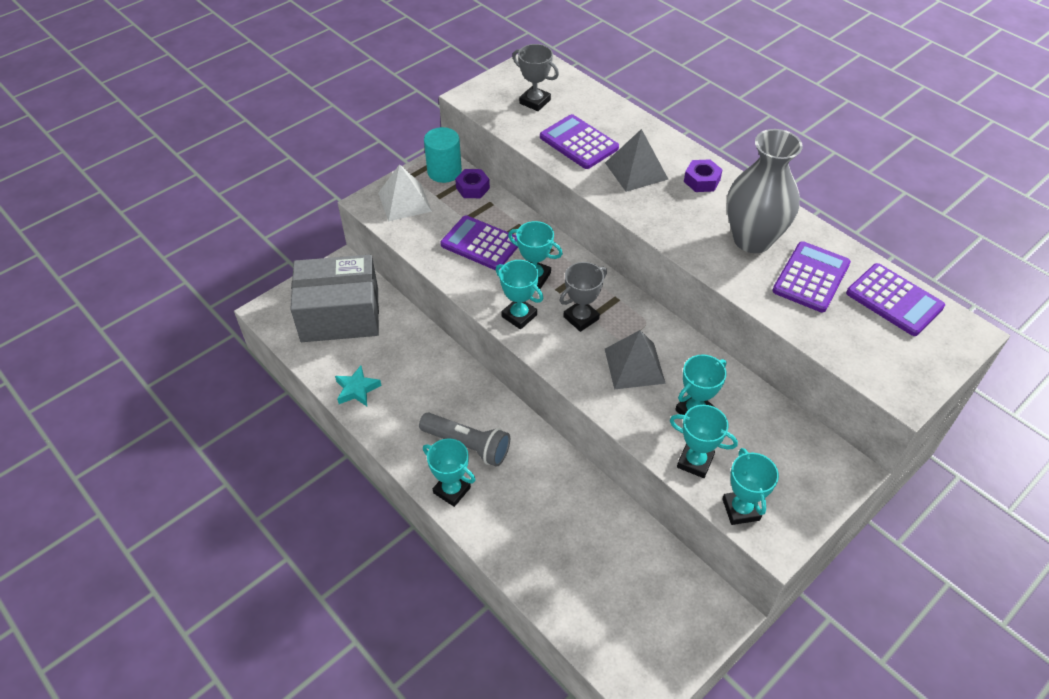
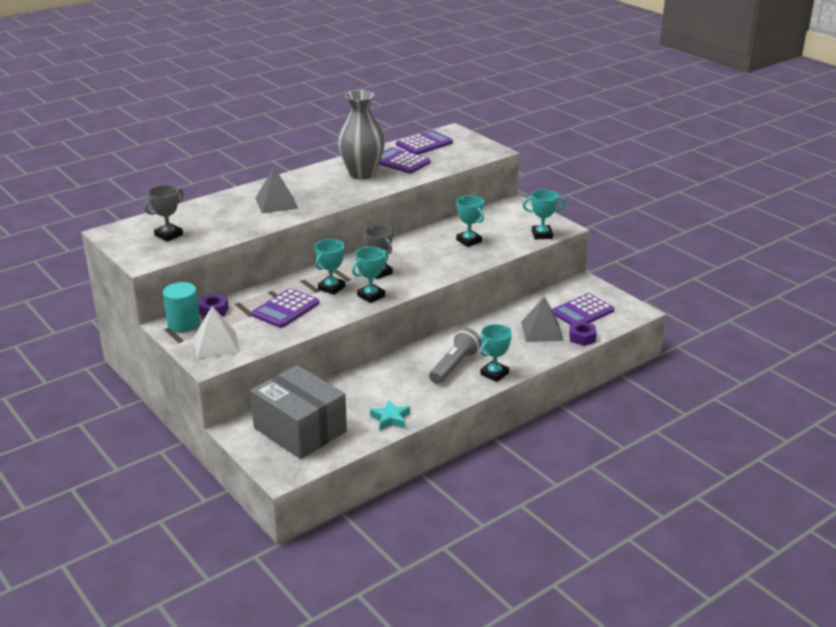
camera: 85 degrees left, 20 degrees down
(340, 314) = (300, 430): grey box -> grey box turned 45 degrees counterclockwise
(579, 142) = (233, 221): purple calculator -> purple calculator (582, 312)
(634, 365) = (427, 257): grey pyramid -> grey pyramid (542, 331)
(695, 462) = (507, 244): turquoise trophy -> none
(701, 181) = (297, 183): purple nut -> purple nut (582, 338)

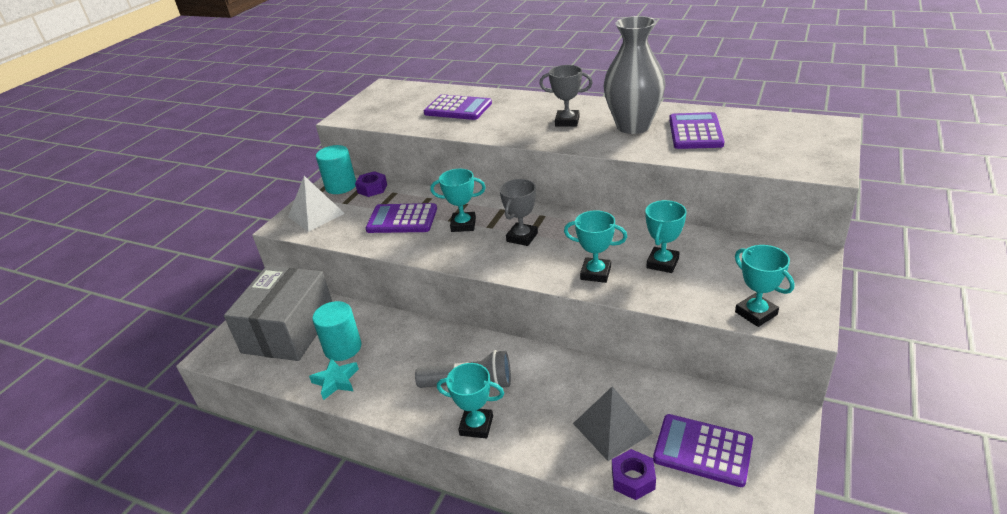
camera: 65 degrees right, 5 degrees up
(168, 235) = (400, 105): grey trophy -> grey trophy (567, 121)
(276, 203) = (511, 117): grey pyramid -> none
(355, 408) = (343, 348): none -> turquoise cylinder
(371, 296) = (467, 253): turquoise trophy -> turquoise trophy (595, 273)
(424, 144) = (765, 125): purple calculator -> purple calculator (458, 108)

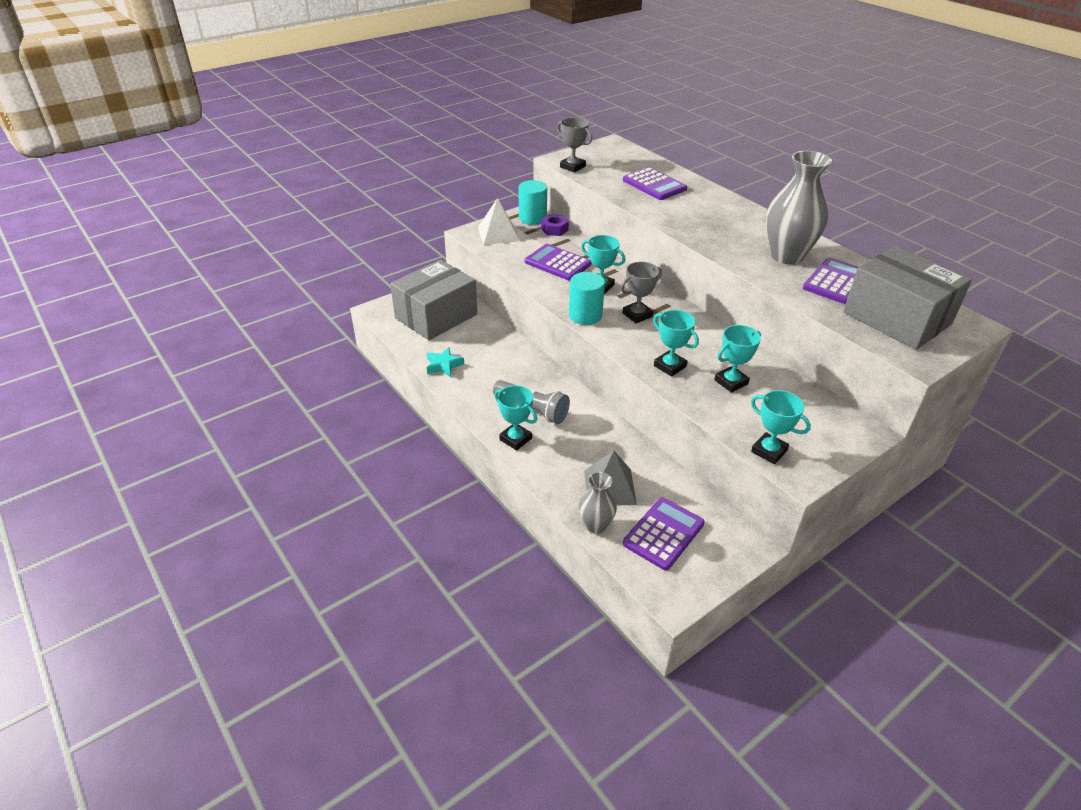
camera: 25 degrees right, 5 degrees up
(343, 348) = (464, 345): turquoise cylinder -> turquoise cylinder (585, 315)
(567, 121) = (734, 230): grey trophy -> grey trophy (572, 167)
(633, 479) = (595, 525): purple nut -> grey vase
(702, 450) = (663, 534): purple calculator -> purple calculator turned 75 degrees clockwise
(756, 313) = (769, 451): turquoise trophy -> turquoise trophy turned 45 degrees counterclockwise
(773, 142) = (897, 318): none -> grey box

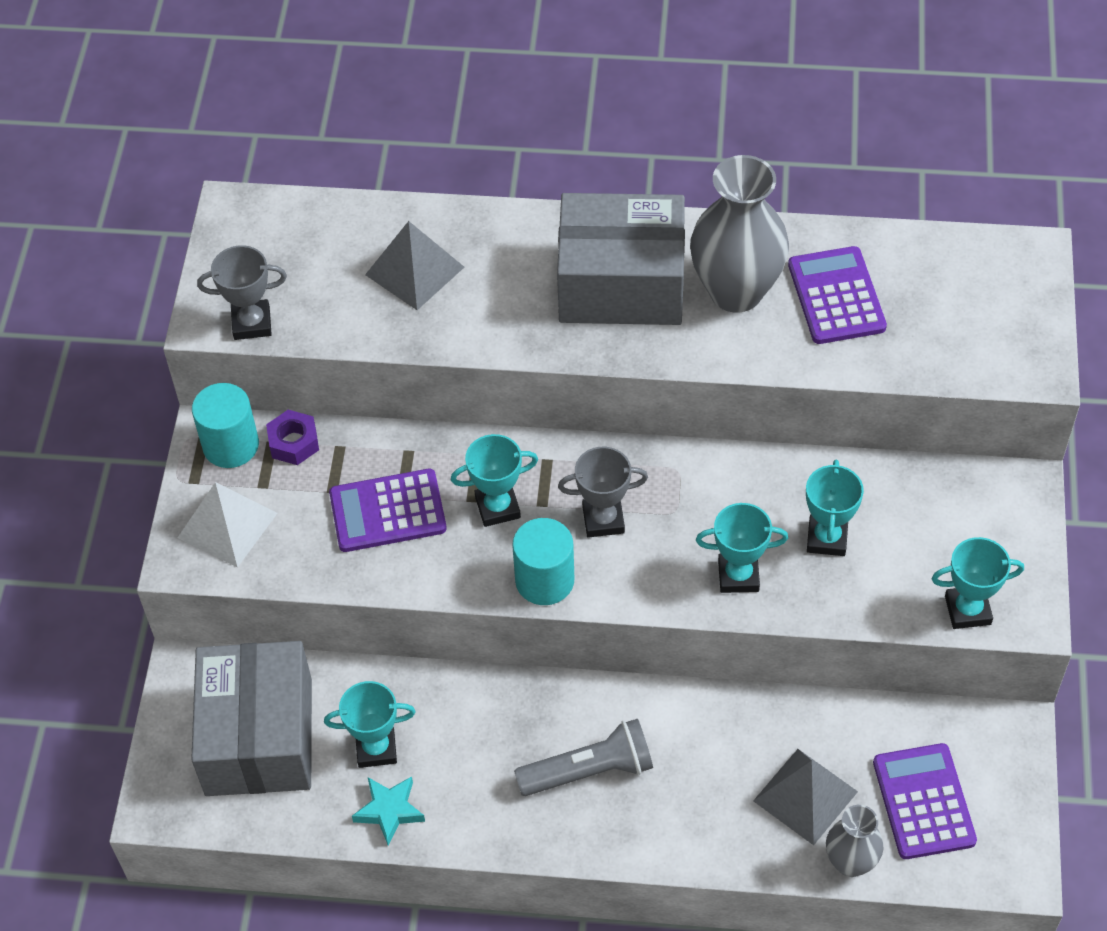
camera: 45 degrees left, 15 degrees up
(515, 439) = (627, 835): turquoise trophy -> turquoise trophy (376, 748)
(637, 315) = (603, 520): grey trophy -> grey trophy turned 75 degrees clockwise
(654, 185) = (414, 271): purple calculator -> grey pyramid
(897, 318) = (954, 311): grey box -> grey box (621, 283)

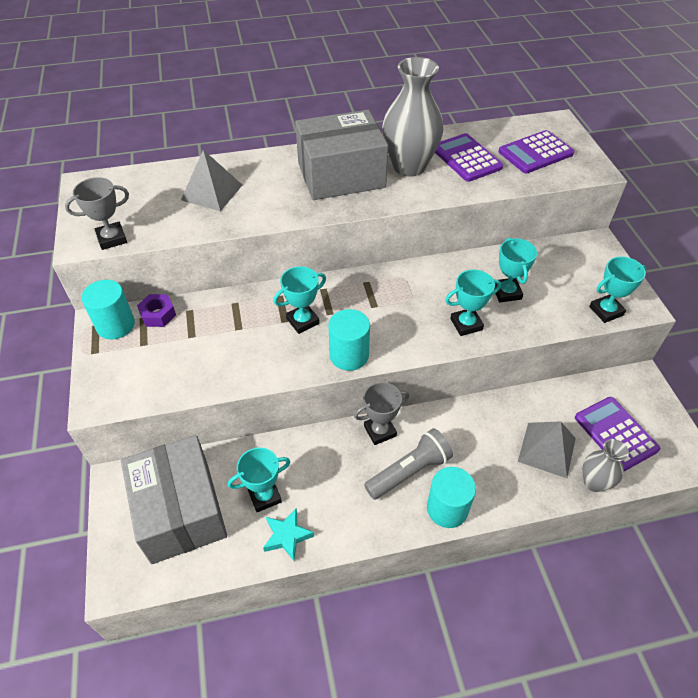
camera: 20 degrees left, 5 degrees down
(227, 525) = (125, 373): white pyramid -> none
(387, 511) = (232, 339): purple calculator -> purple calculator (535, 153)
(603, 520) = (371, 313): grey trophy -> grey trophy (380, 431)
(621, 837) = (447, 508): none -> turquoise cylinder

